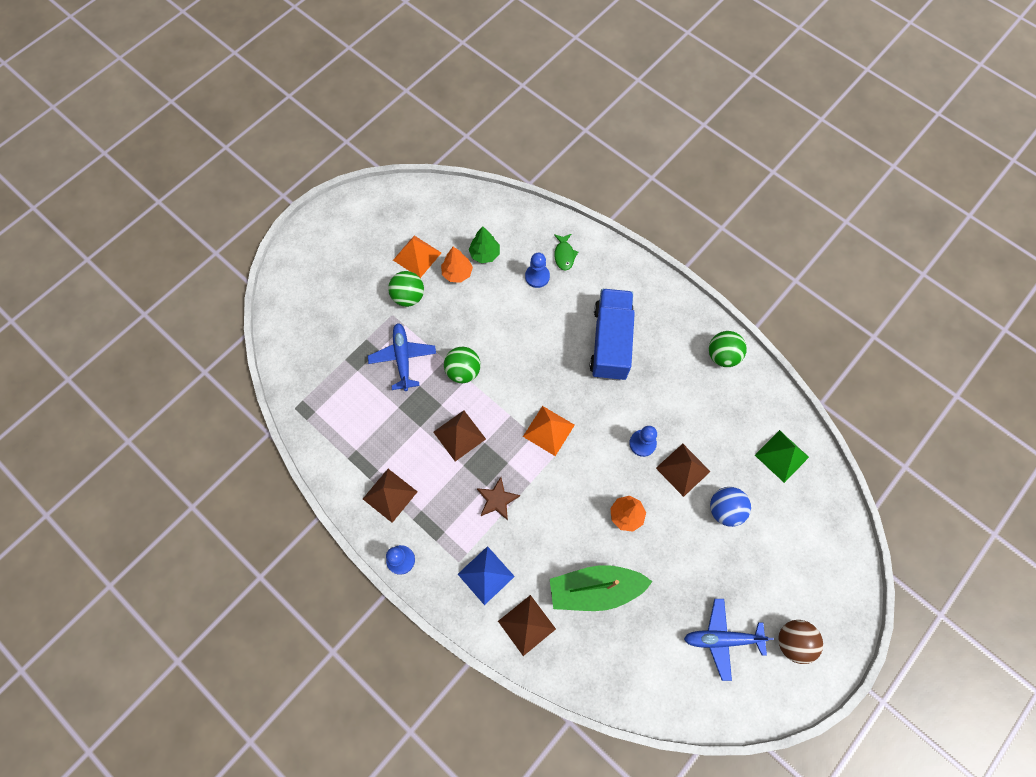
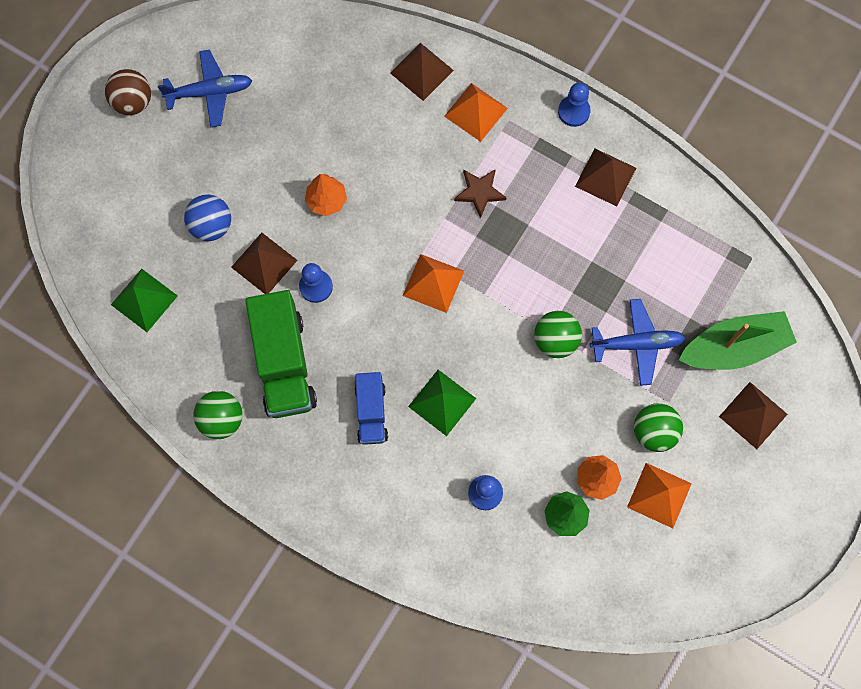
camera: 170 degrees right, 5 degrees up
(403, 358) = (637, 344): blue plane -> blue plane turned 75 degrees counterclockwise
(459, 435) = (541, 259): brown pyramid -> brown pyramid (753, 415)
(486, 575) = (475, 112): blue pyramid -> orange pyramid
(557, 341) = (442, 402): none -> green pyramid
(564, 255) = (453, 534): green fish -> none
(595, 589) = (352, 117): green boat -> green boat (734, 347)
(610, 342) = (371, 412): blue truck -> blue truck, size x0.58
(672, 388) = (284, 363): none -> green truck

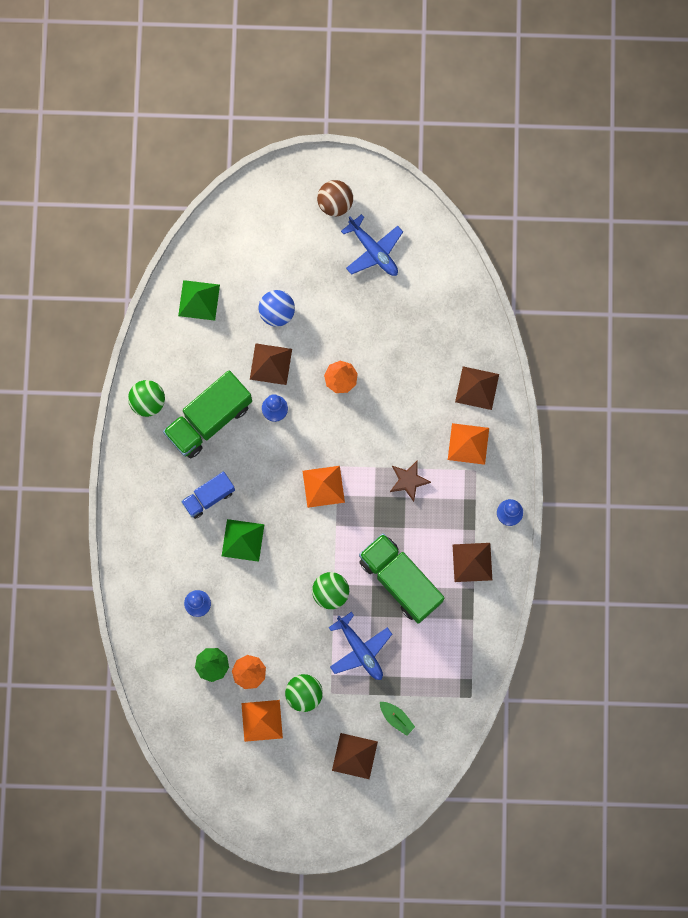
camera: 60 degrees right, 5 degrees up
(584, 260) = (400, 580): none -> green truck
(734, 347) = (396, 718): green boat -> green boat, size x0.46

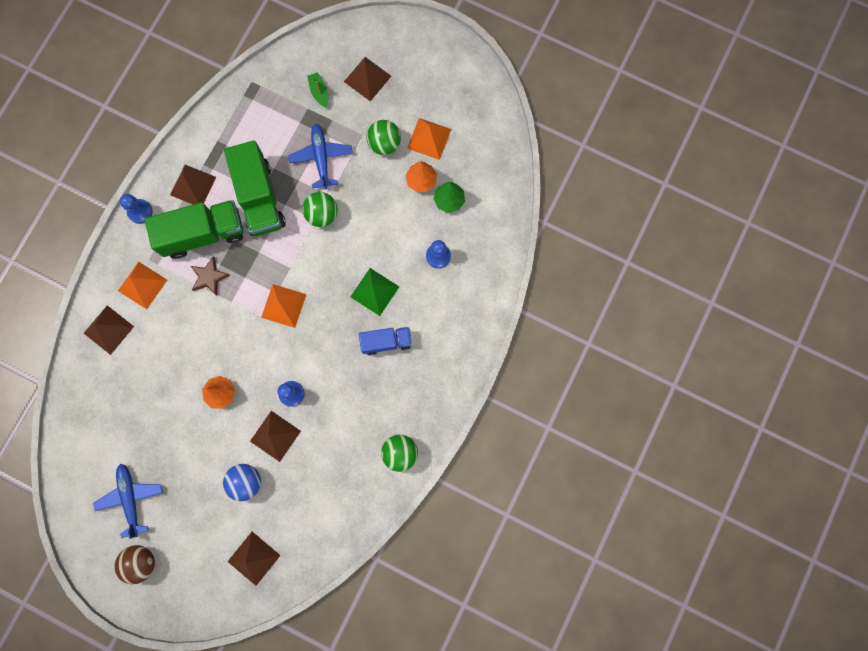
camera: 155 degrees left, 0 degrees up
(199, 300) = (310, 527): green pyramid -> none
(209, 419) = (353, 411): green truck -> green truck (203, 234)
(236, 251) = (253, 558): none -> brown pyramid

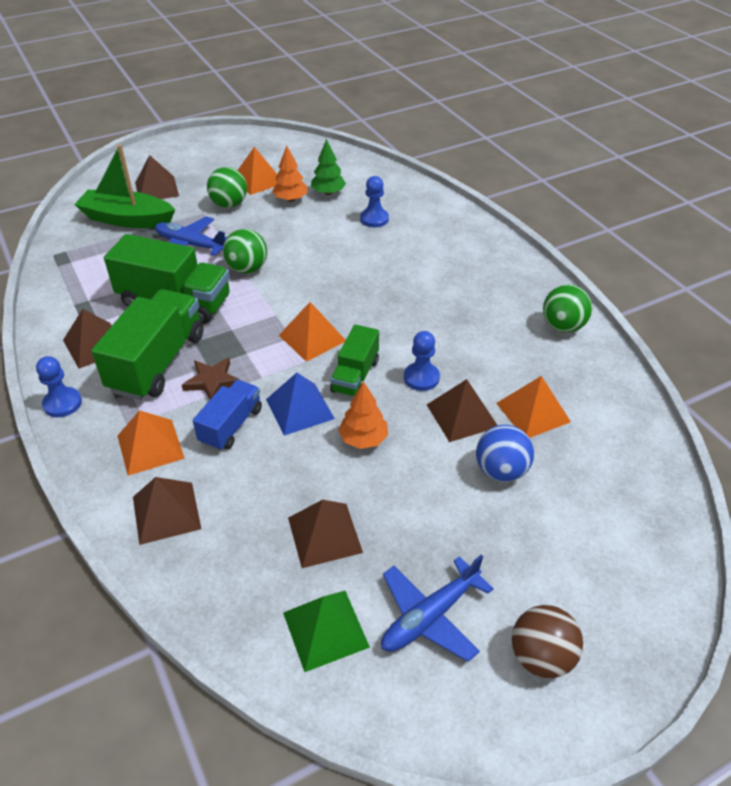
camera: 55 degrees left, 35 degrees down
(131, 498) = (430, 616): blue plane -> blue plane turned 60 degrees counterclockwise
(220, 342) = (299, 409): none -> blue pyramid
(253, 558) = (616, 514): brown pyramid -> brown pyramid (324, 534)
(267, 354) = (355, 376): none -> green truck
(305, 475) = (533, 412): none -> orange pyramid
(319, 92) = (127, 219): green boat -> green boat, size x2.18
(375, 291) = (367, 269): green pyramid -> green pyramid (325, 629)
(386, 342) = (428, 284): blue truck -> blue truck (231, 426)

